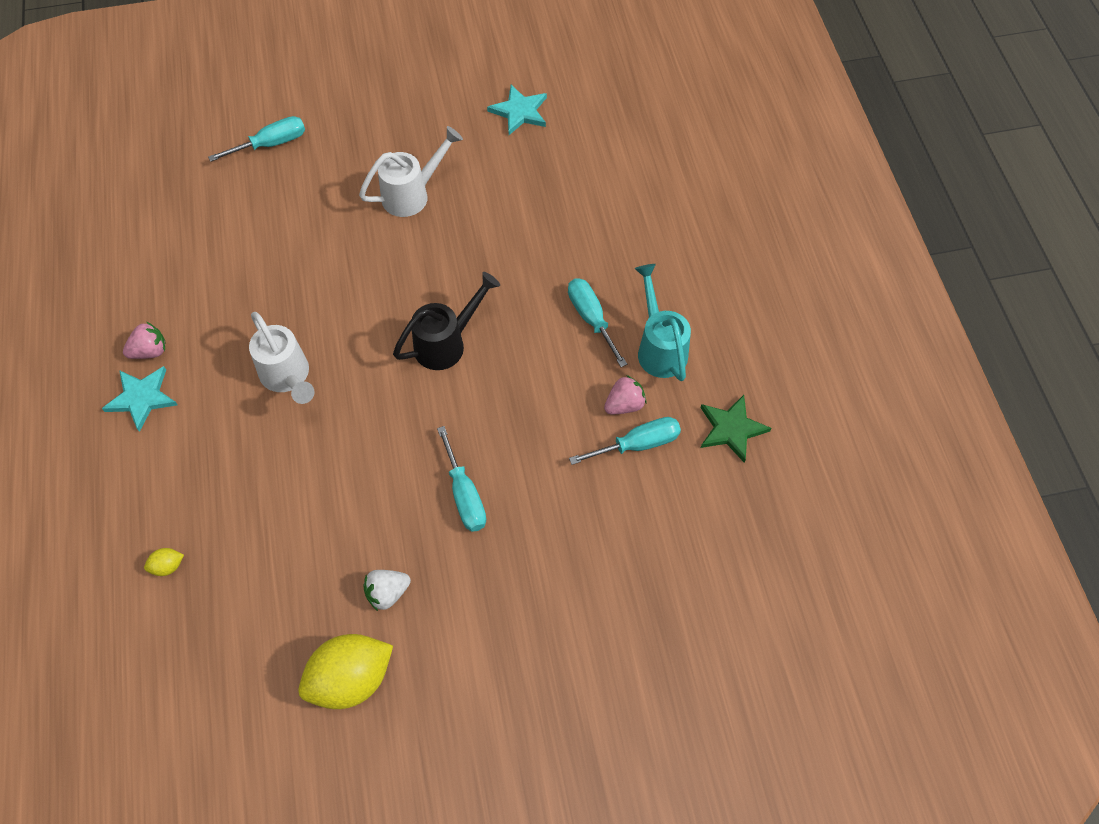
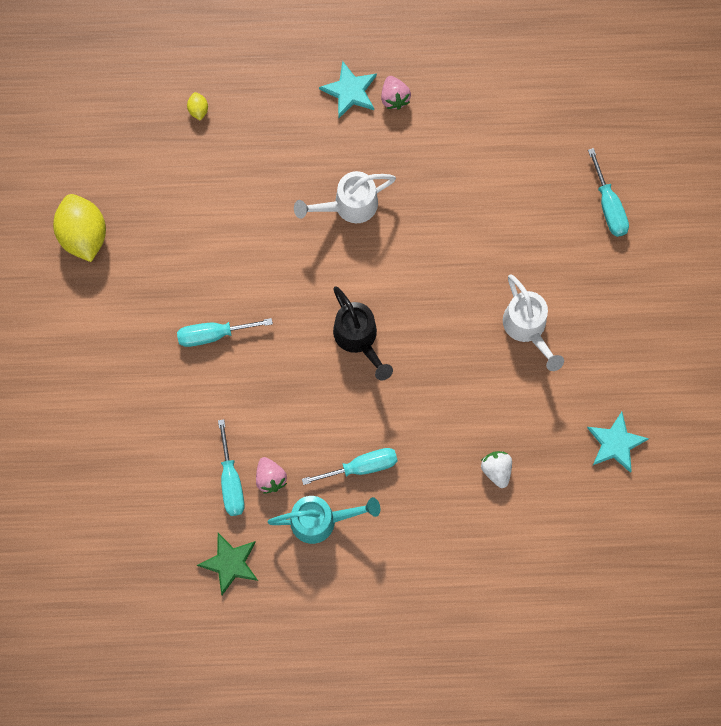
camera: 100 degrees right, 15 degrees up
(387, 593) = (143, 266): white strawberry -> white strawberry (496, 470)

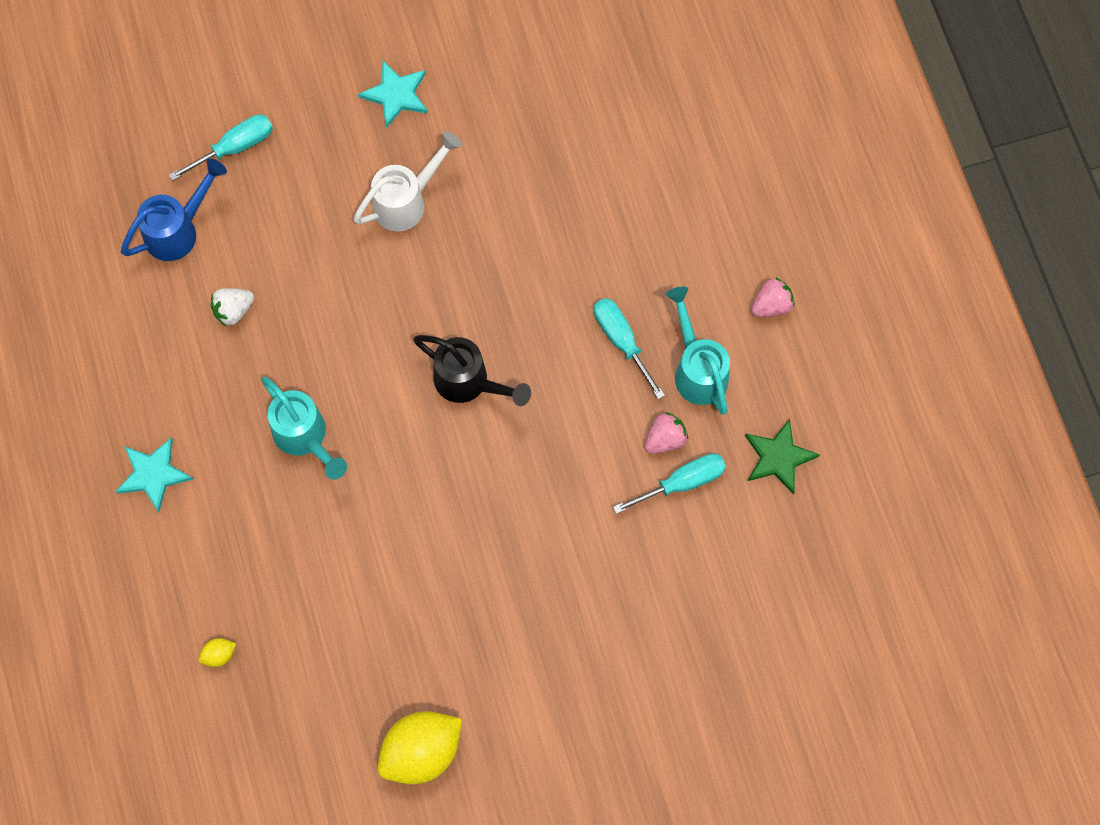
camera: 105 degrees left, 5 degrees down
(213, 334) = (509, 553): turquoise screwdriver -> none
(348, 206) = (305, 438): white watering can -> turquoise watering can
(359, 339) = (469, 383): black watering can -> black watering can turned 75 degrees clockwise
(394, 97) = (150, 419): pink strawberry -> pink strawberry (771, 305)
(496, 470) = (582, 196): white strawberry -> white strawberry (233, 310)
(547, 149) = (178, 230): none -> blue watering can
(615, 443) = (516, 80): turquoise star -> turquoise star (396, 95)

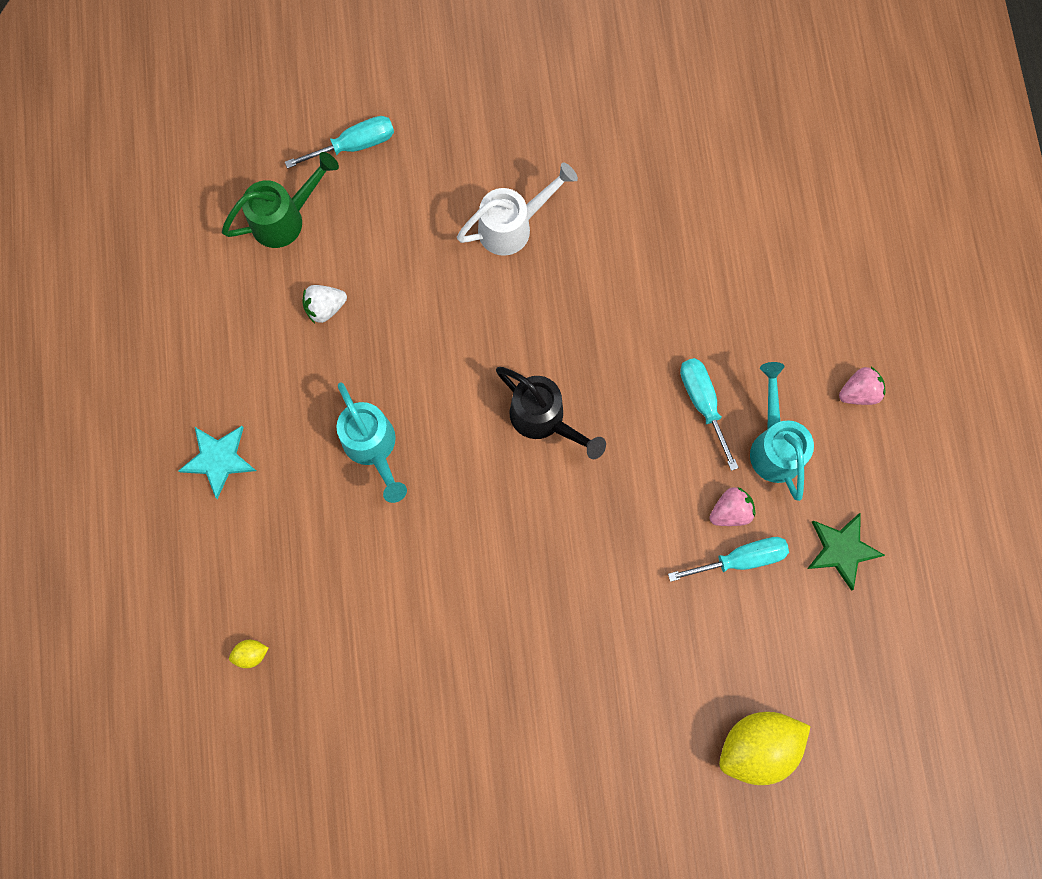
camera: 10 degrees right, 5 degrees up
(178, 230) = (286, 218): blue watering can -> green watering can
(396, 95) = (520, 118): turquoise star -> none
(421, 752) = (434, 791): yellow lemon -> yellow lemon (757, 746)

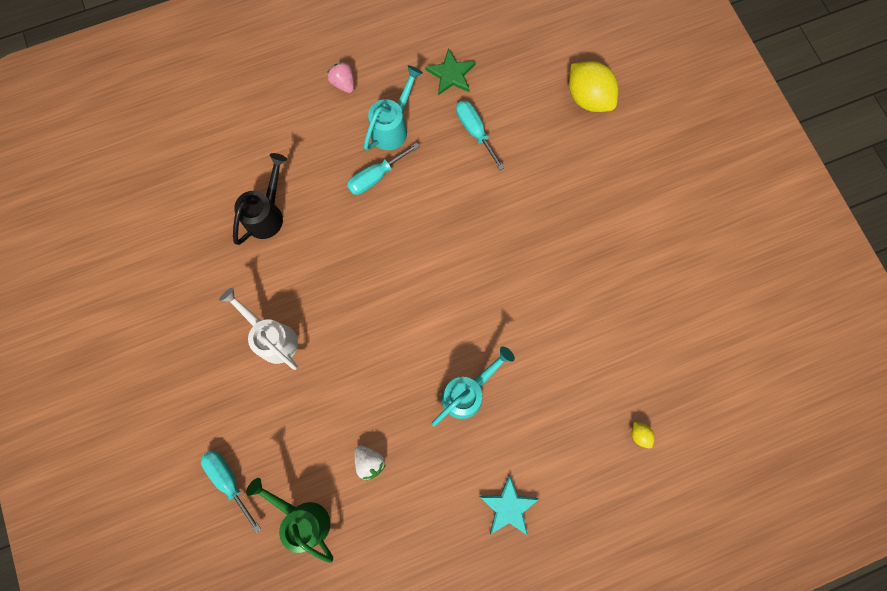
camera: 105 degrees left, 0 degrees up
(544, 420) = (415, 277): black watering can -> black watering can (268, 214)
(730, 511) = (445, 144): pink strawberry -> none
(774, 445) = (393, 127): turquoise watering can -> turquoise watering can turned 150 degrees clockwise

